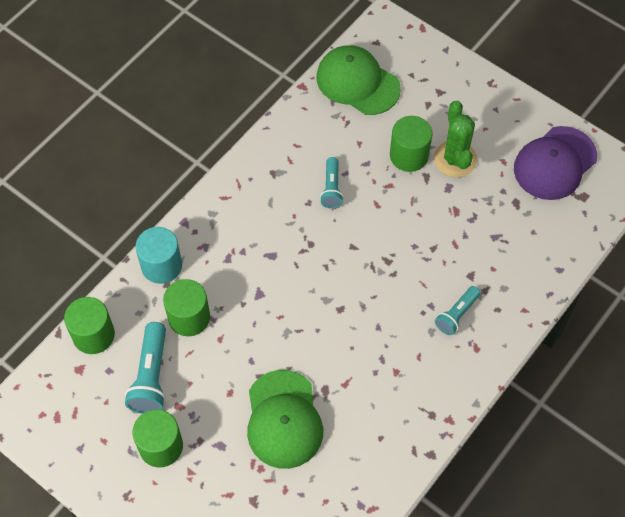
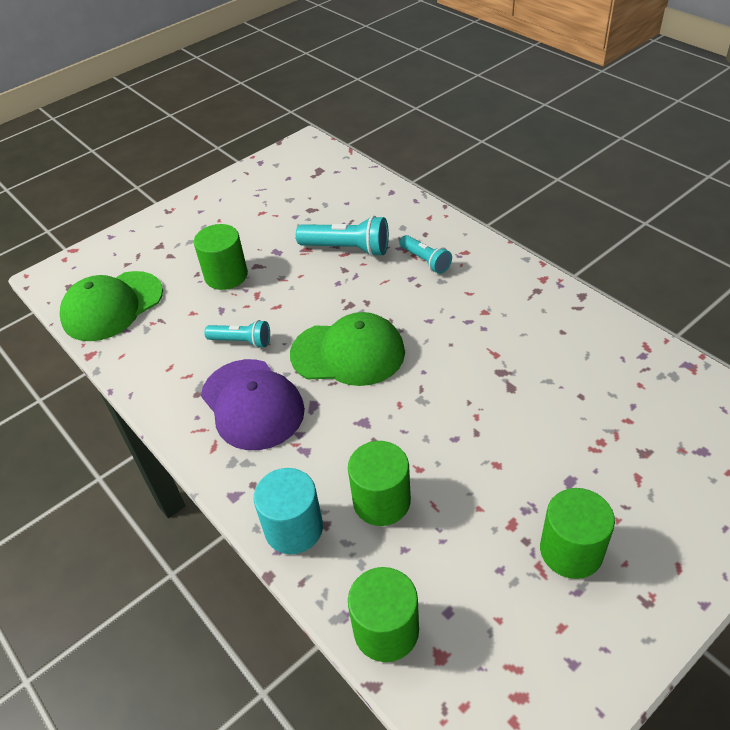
camera: 75 degrees left, 15 degrees down
(151, 376) = (464, 555): turquoise flashlight -> turquoise flashlight (347, 249)
(283, 419) = (537, 413): green cap -> green cap (348, 353)
(455, 159) = (245, 243): green cactus -> none
(555, 163) = (277, 182): purple cap -> purple cap (252, 404)

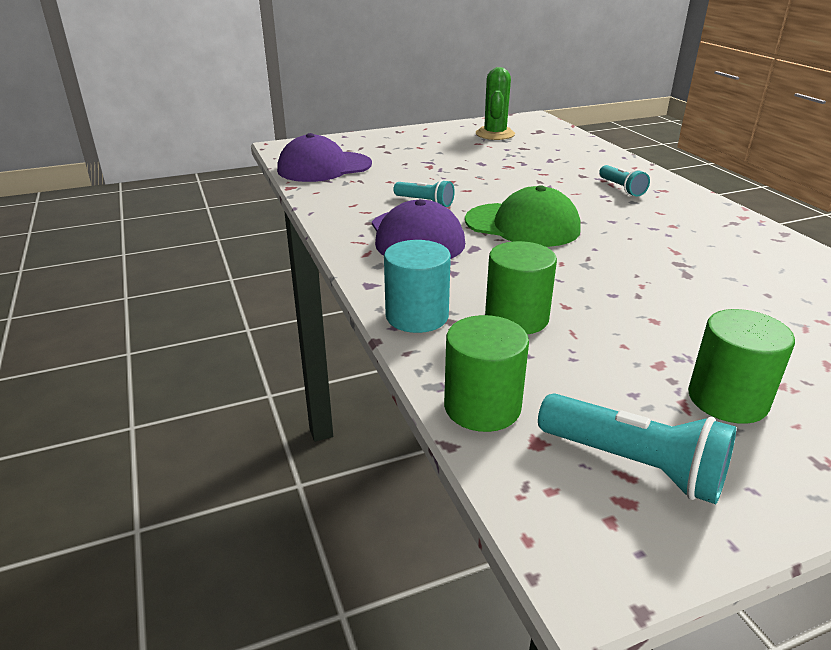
camera: 15 degrees right, 15 degrees down
(112, 306) = (324, 167): green cap -> purple cap
(226, 275) = (430, 168): green cylinder -> none
(274, 189) = (495, 134): none -> green cactus
(347, 249) = (547, 171): turquoise flashlight -> turquoise flashlight (634, 464)

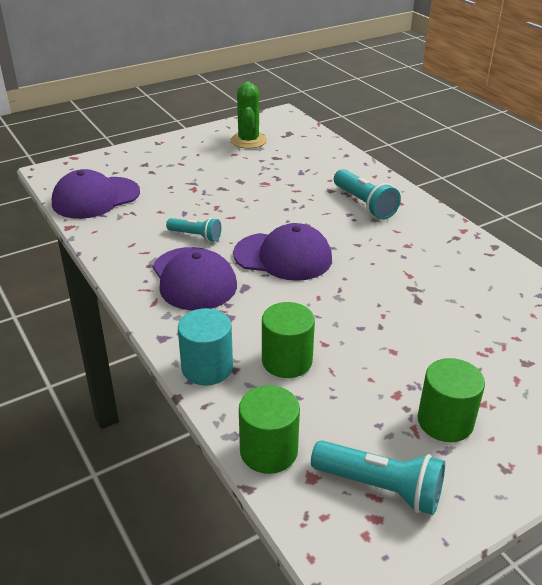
camera: 10 degrees left, 5 degrees up
(522, 225) = (283, 256): green cap -> purple cap
(621, 188) = (364, 204): turquoise flashlight -> turquoise flashlight, size x1.57

